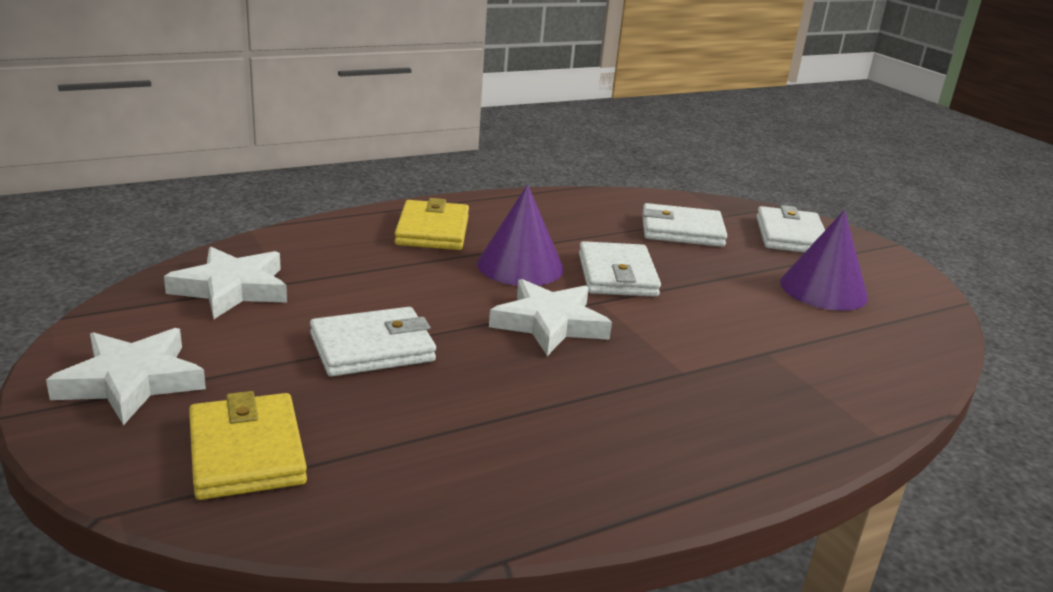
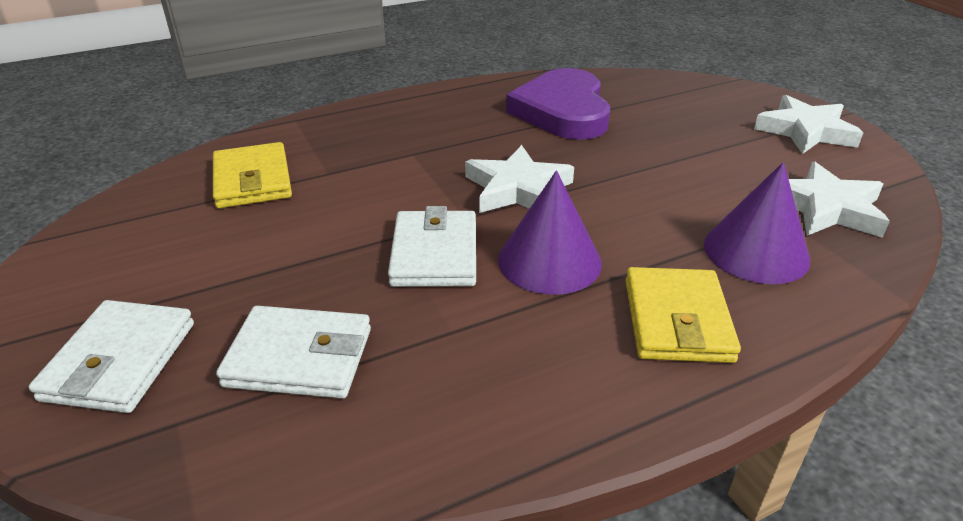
camera: 175 degrees left, 10 degrees up
(246, 452) = (696, 100): yellow wallet -> yellow wallet (253, 180)
(372, 348) = (661, 160): white wallet -> none
(483, 436) = (563, 111): none -> purple heart
(823, 289) = (190, 249): purple cone -> purple cone (756, 251)

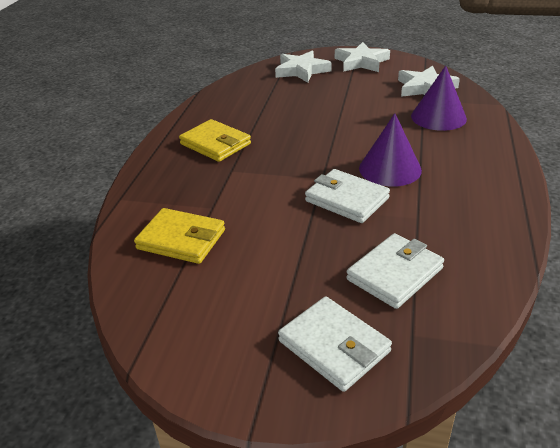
camera: 50 degrees left, 0 degrees up
(517, 189) = (315, 152): white star -> white star (301, 70)
(563, 111) = (253, 108): purple heart -> none
(677, 320) = (466, 156): yellow wallet -> yellow wallet (215, 144)

